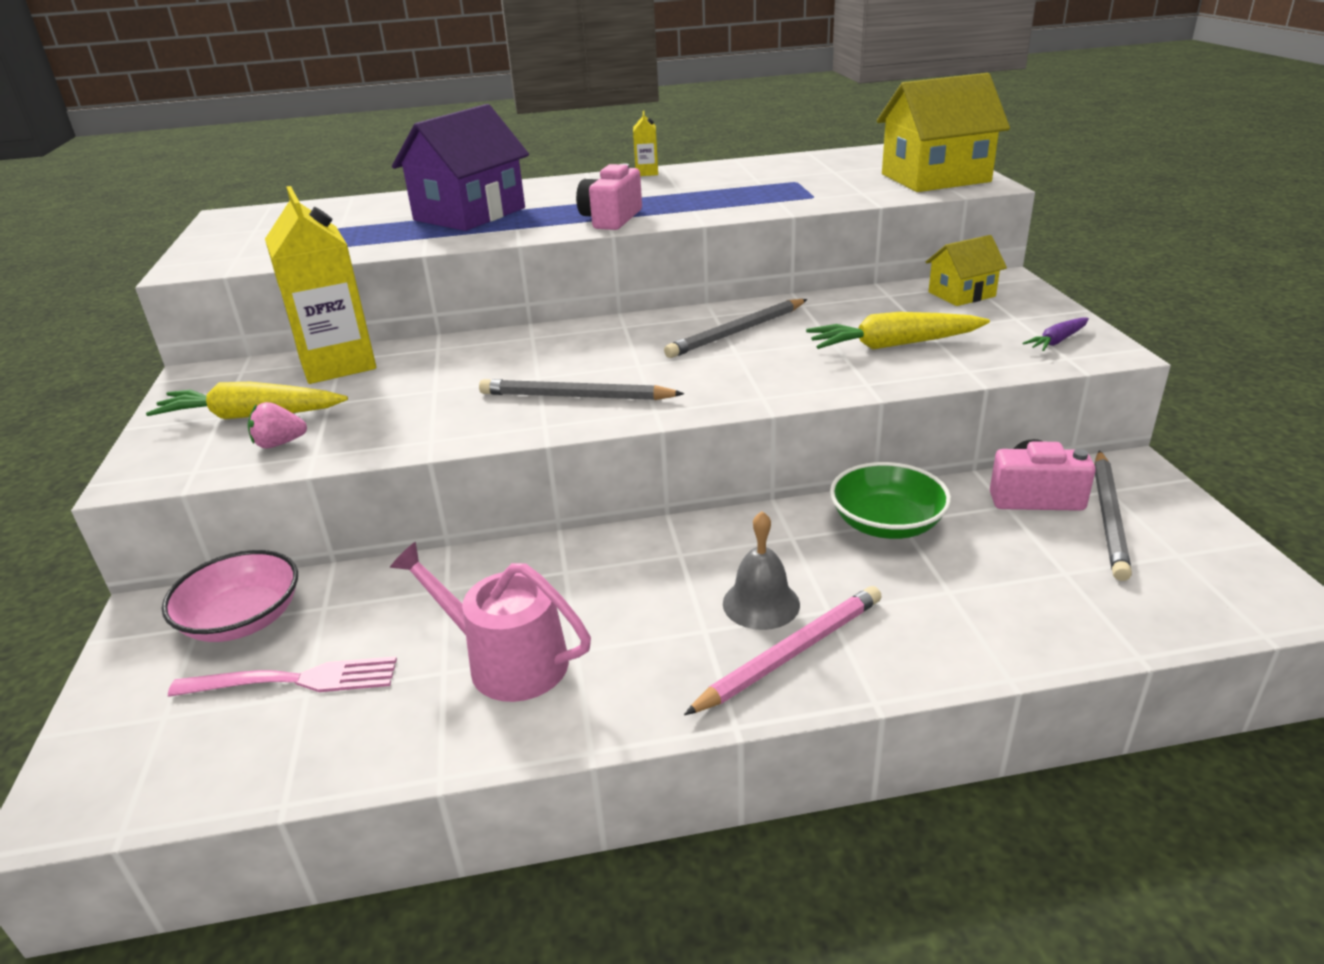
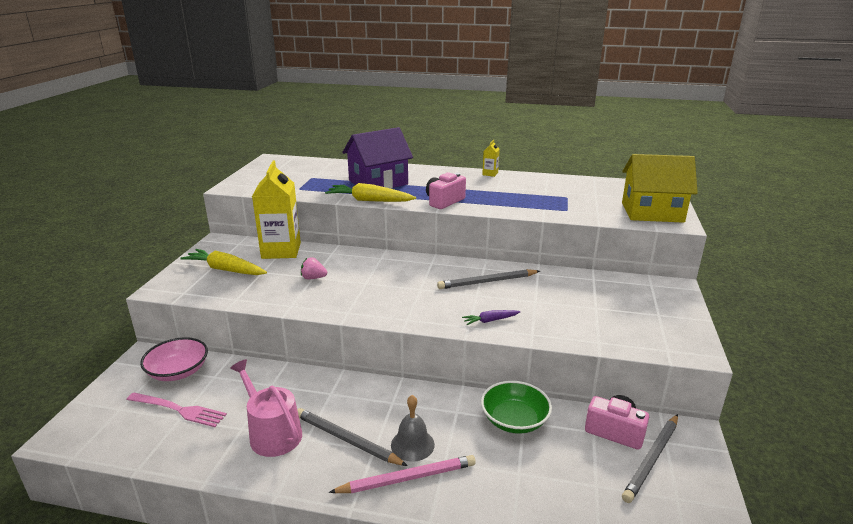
camera: 20 degrees right, 5 degrees down
(279, 444) = (226, 288): pink strawberry -> pink strawberry (313, 278)
(576, 396) = (375, 299): grey pencil -> grey pencil (347, 440)
(894, 345) = (568, 313): yellow carrot -> yellow carrot (369, 200)
(961, 294) = (638, 289): yellow house -> none
(1057, 341) = (671, 337): purple carrot -> purple carrot (490, 320)

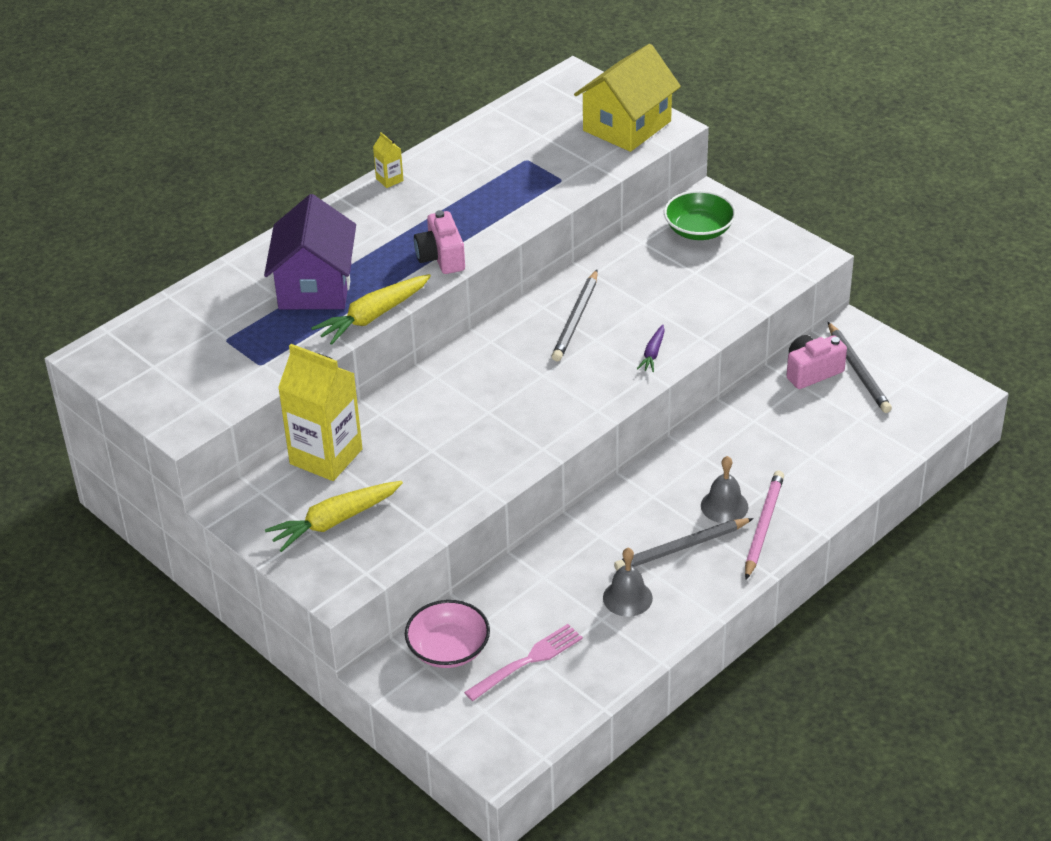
camera: 55 degrees left, 15 degrees up
(272, 433) = (627, 598): pink watering can -> grey bell
(313, 278) = (434, 450): pink strawberry -> none
(514, 420) = (747, 425): green bowl -> green bowl (699, 230)

